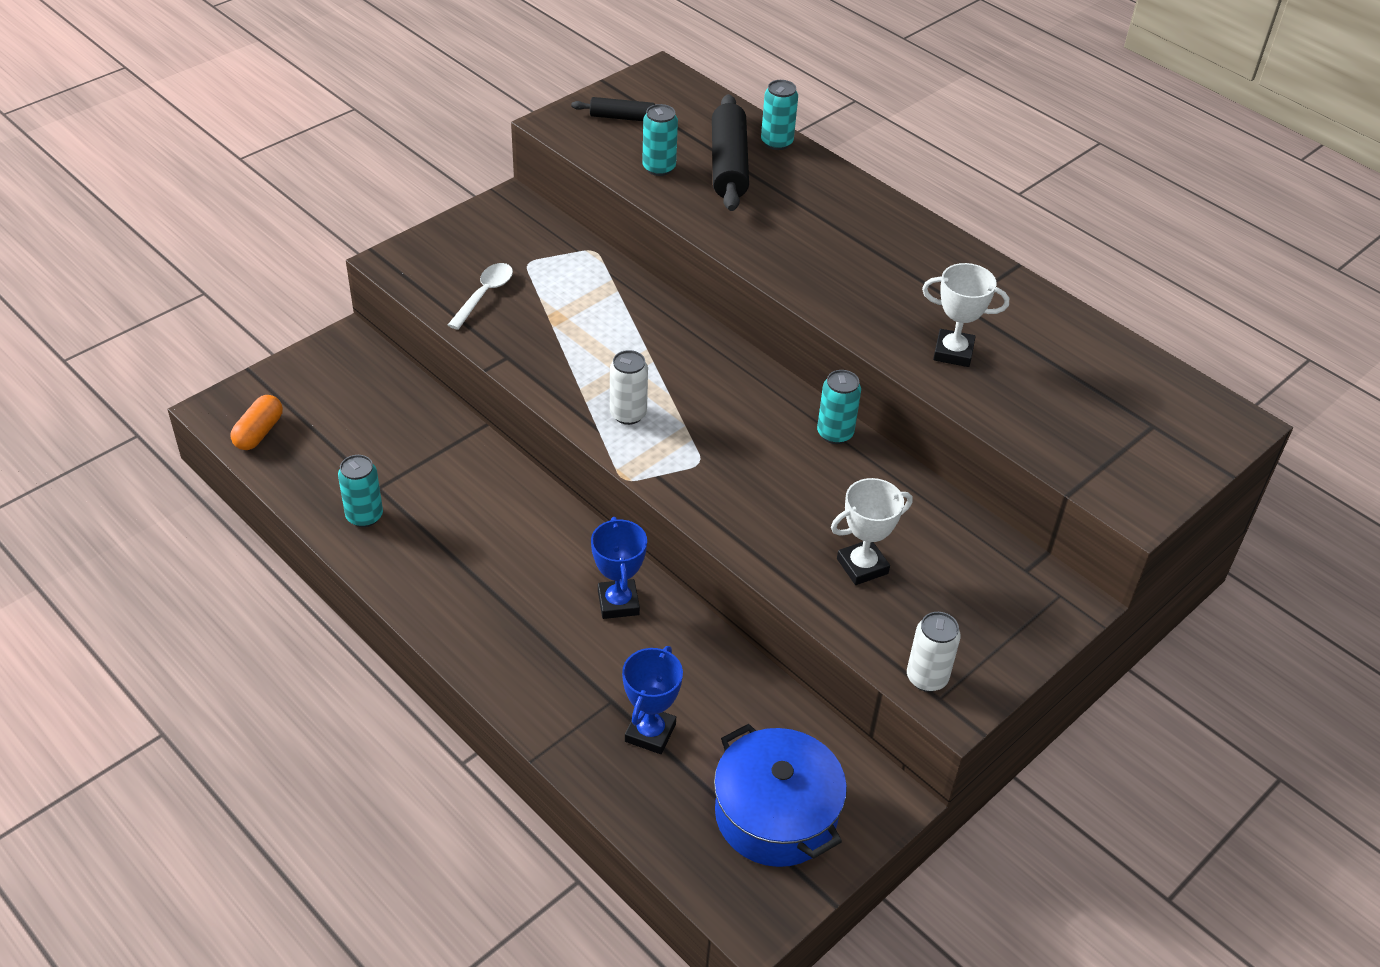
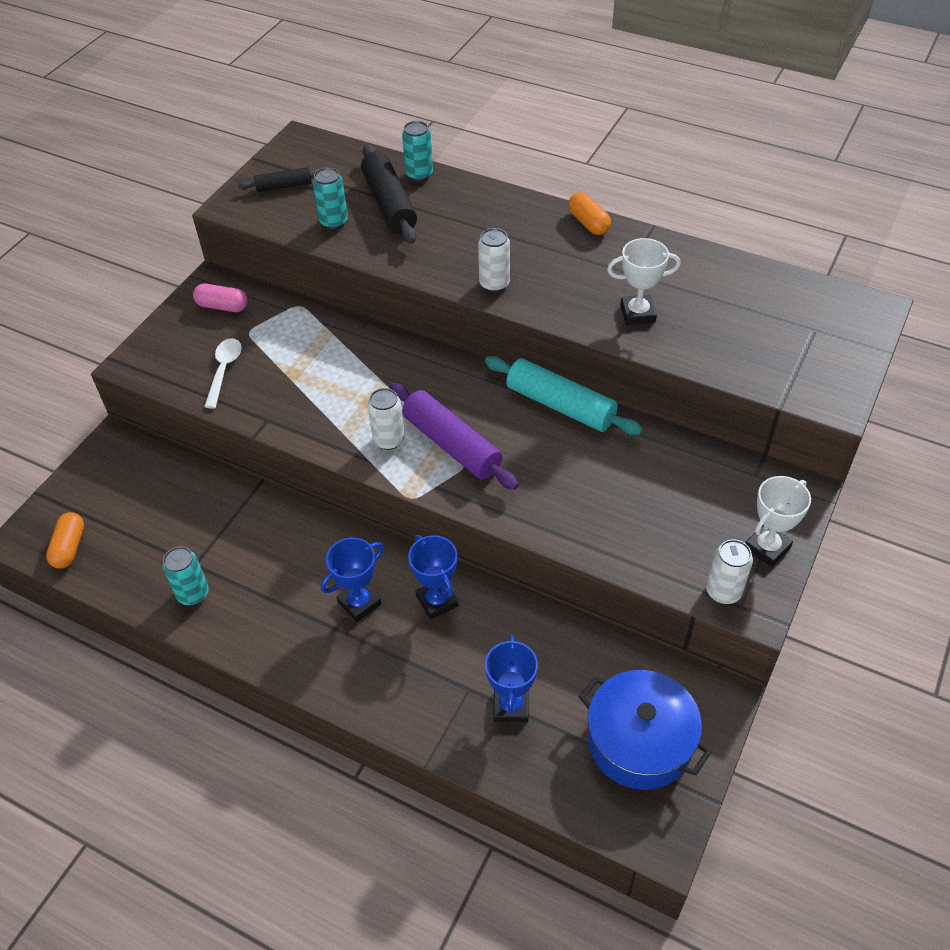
camera: 15 degrees left, 5 degrees up
(511, 229) = (222, 306): none -> pink capsule
(534, 579) = (359, 603): none -> blue trophy
(694, 439) = (452, 445): none -> purple rolling pin
(805, 278) = (494, 284): none -> white can
(835, 433) = (560, 406): turquoise can -> turquoise rolling pin
(862, 566) = (631, 512): white trophy -> white trophy (767, 548)
(944, 242) = (588, 223): none -> orange capsule

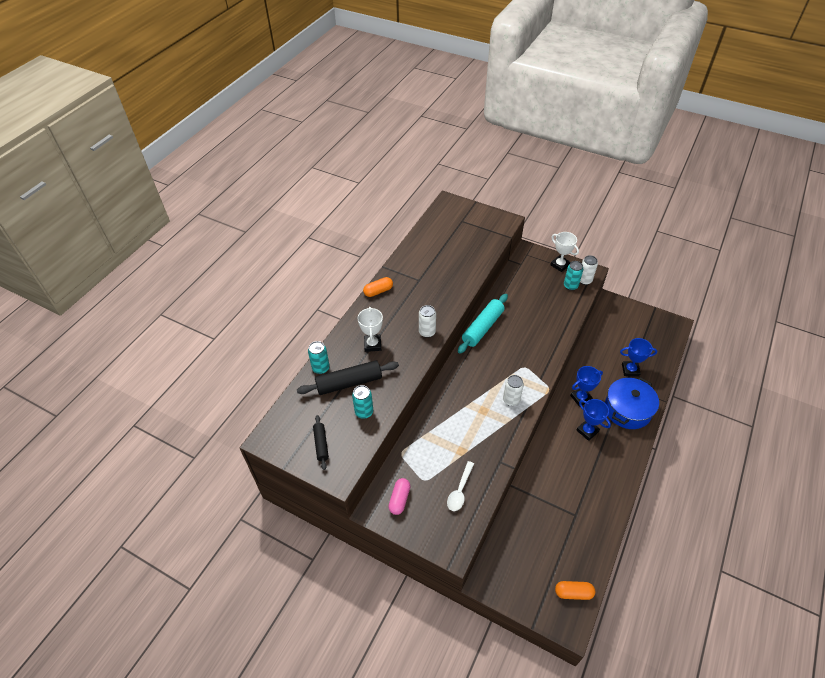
camera: 90 degrees left, 0 degrees up
(193, 594) = (595, 513): turquoise can -> turquoise can (570, 286)
(224, 371) = (460, 490): white spoon -> white spoon turned 75 degrees counterclockwise
(452, 445) = (512, 372): purple rolling pin -> none
(637, 313) = (451, 277): white trophy -> white trophy (372, 344)
(639, 741) = (636, 328): blue pot -> blue pot (627, 410)

